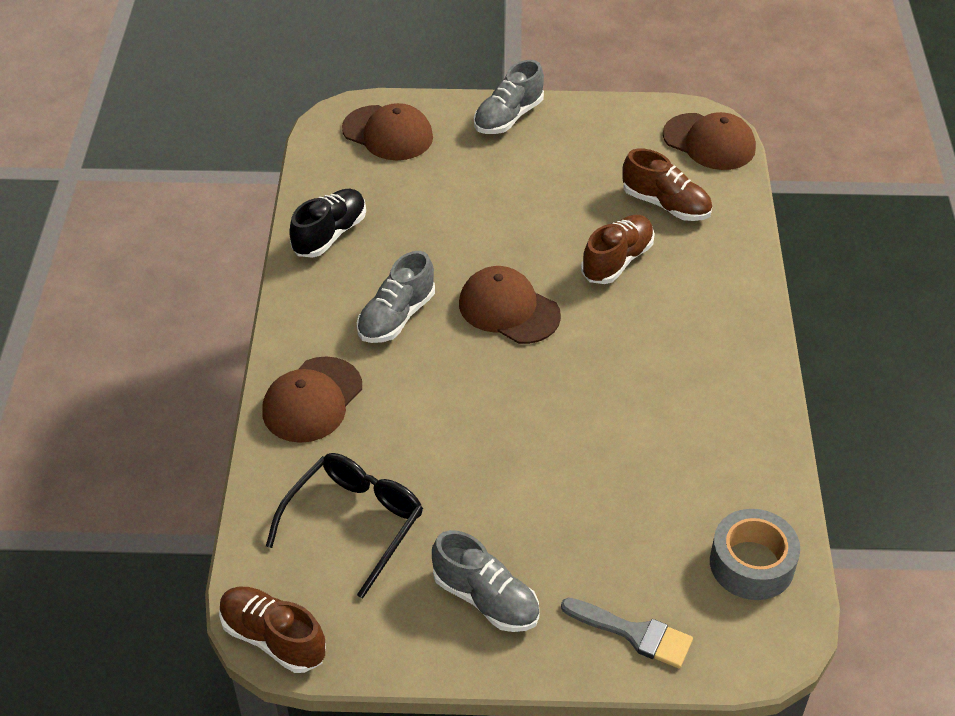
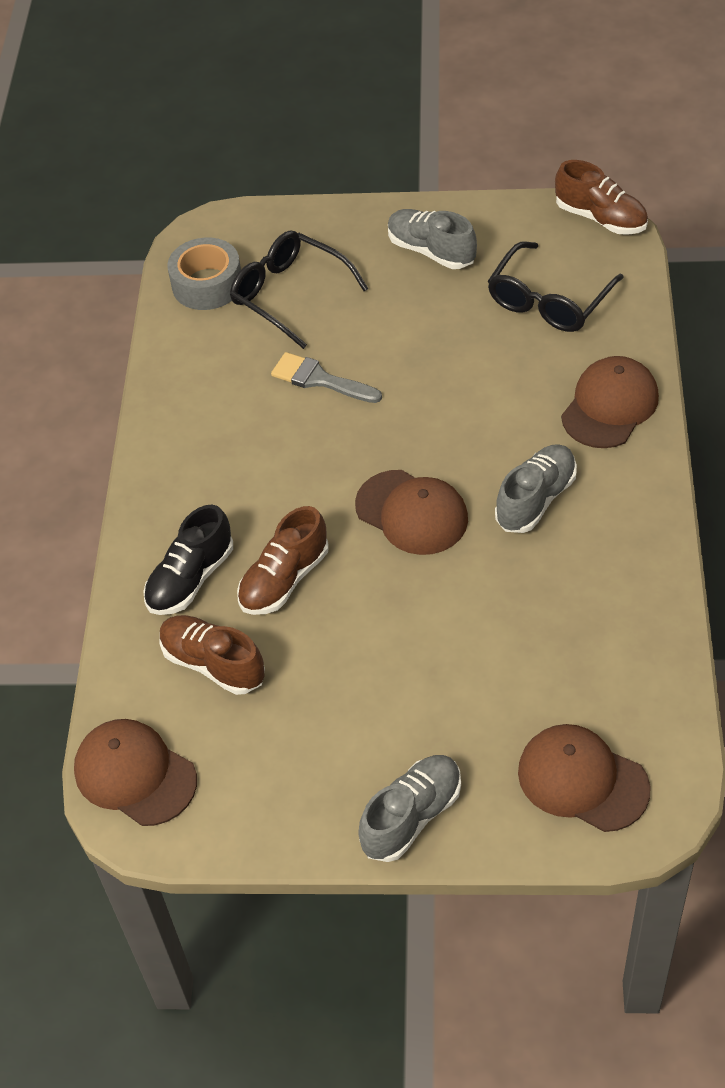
camera: 175 degrees left, 5 degrees up
(330, 234) = (631, 606): black shoe -> black shoe (190, 578)
(634, 634) = (312, 233): grey brush -> grey brush (320, 379)
(651, 545) = (289, 294): none -> black glasses

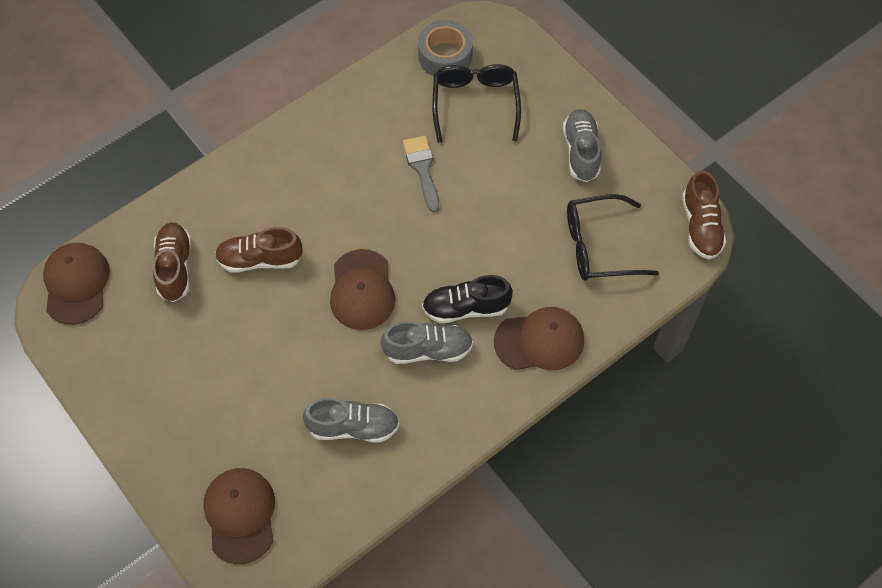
camera: 45 degrees right, 10 degrees up
(190, 578) = (223, 213): black shoe -> black shoe (466, 308)
(411, 816) = (149, 441): grey shoe -> grey shoe (353, 427)

